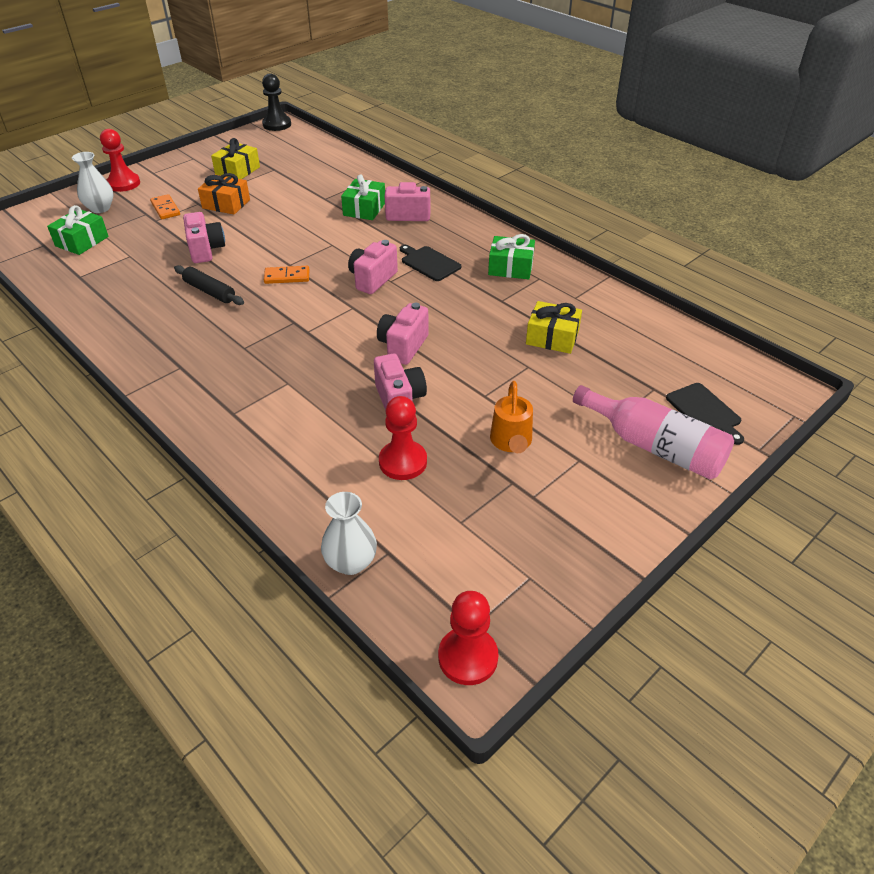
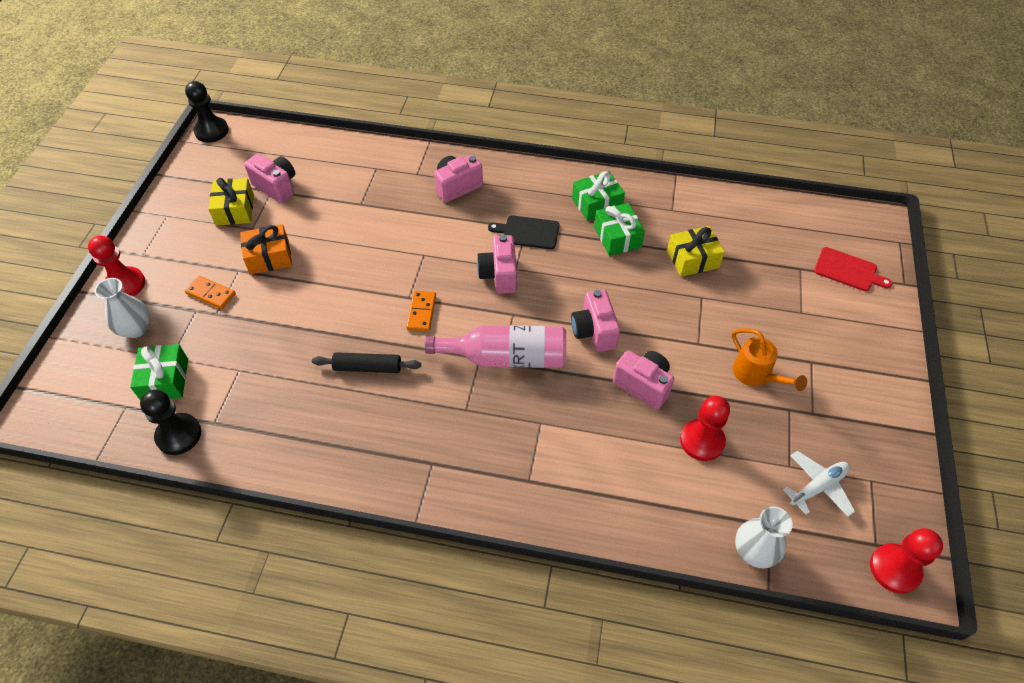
camera: 35 degrees left, 10 degrees up
(52, 273) = (179, 435): none -> black pawn
(206, 250) = (311, 322): pink camera -> pink camera (276, 187)
(287, 277) = (421, 312): orange domino -> orange domino turned 45 degrees counterclockwise
(364, 209) = (411, 199): green gift -> green gift (617, 237)
(469, 552) = (818, 487): none -> white plane
(654, 446) = (845, 320): pink bottle -> pink bottle (506, 357)
(705, 412) = (848, 270): black cutting board -> red cutting board

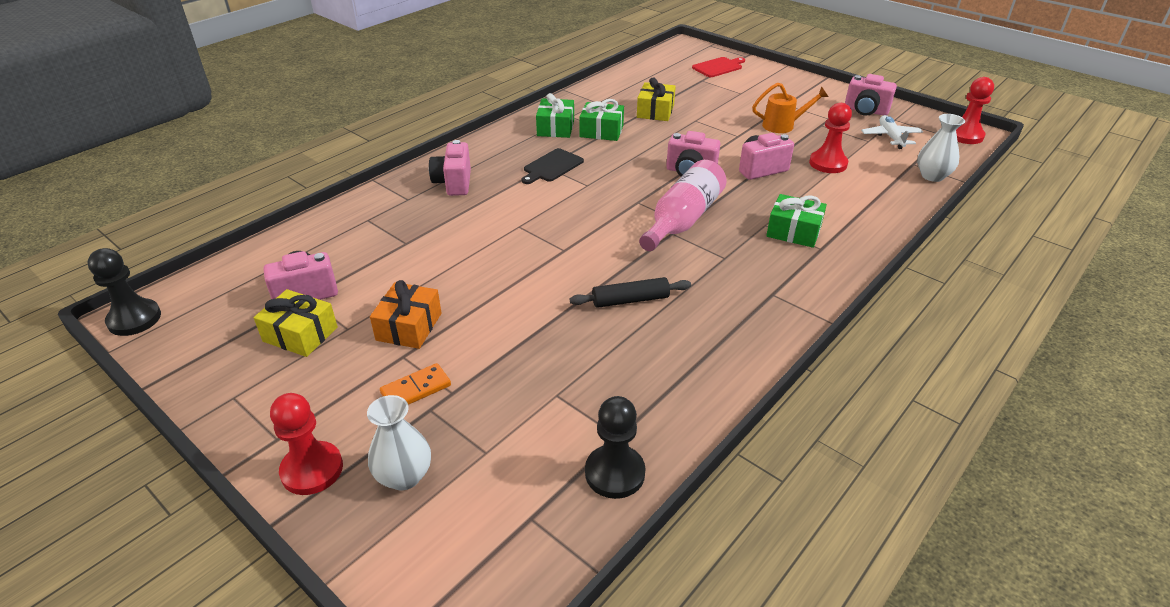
camera: 60 degrees left, 15 degrees down
(165, 380) = (517, 466): green gift -> green gift (793, 231)
(367, 367) = (630, 300): black rolling pin -> black rolling pin turned 45 degrees clockwise
(421, 312) = (590, 248): orange domino -> none
(499, 275) = (586, 195): pink camera -> pink camera (865, 111)

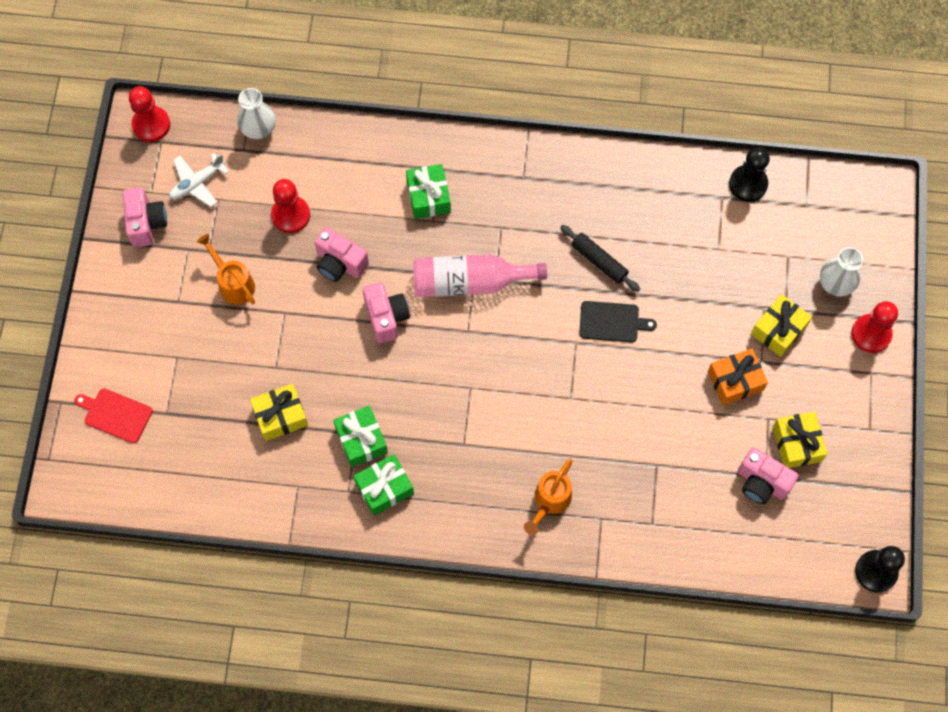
camera: 125 degrees left, 30 degrees up
(416, 389) = (778, 330): orange domino -> yellow gift
(453, 183) = (550, 501): pink camera -> orange watering can
(551, 166) = (461, 439): black cutting board -> black cutting board (612, 322)

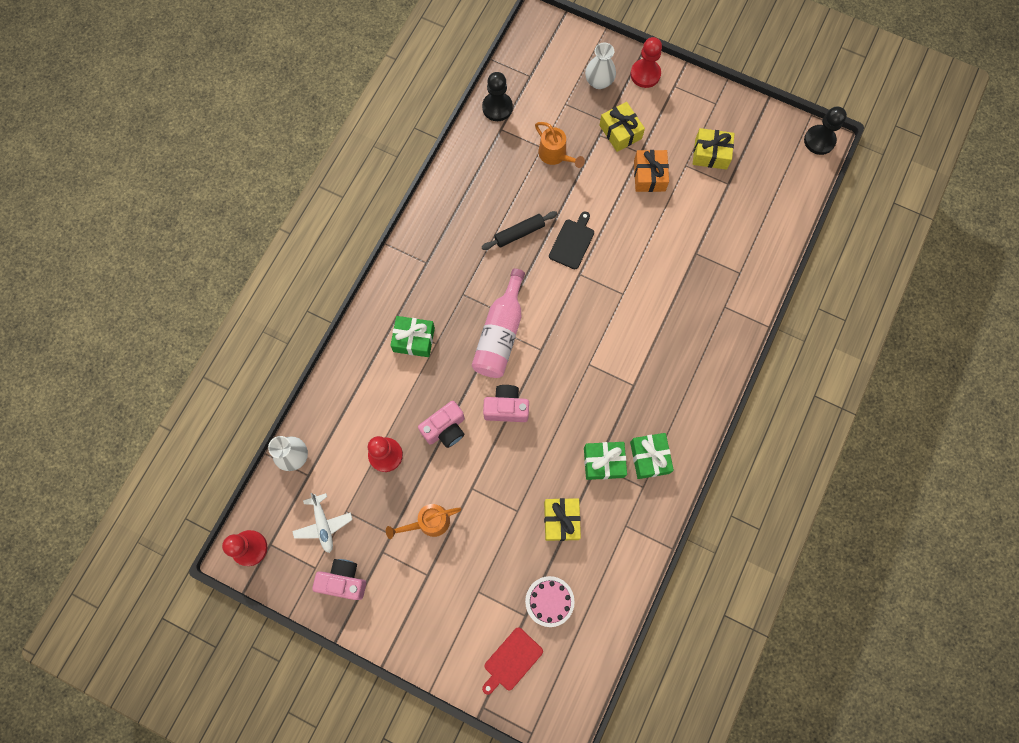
camera: 70 degrees left, 5 degrees up
(189, 432) = (549, 601): none -> pink cake
(550, 501) = (699, 338): orange watering can -> orange watering can (555, 155)
(761, 483) = (732, 188): pink camera -> none

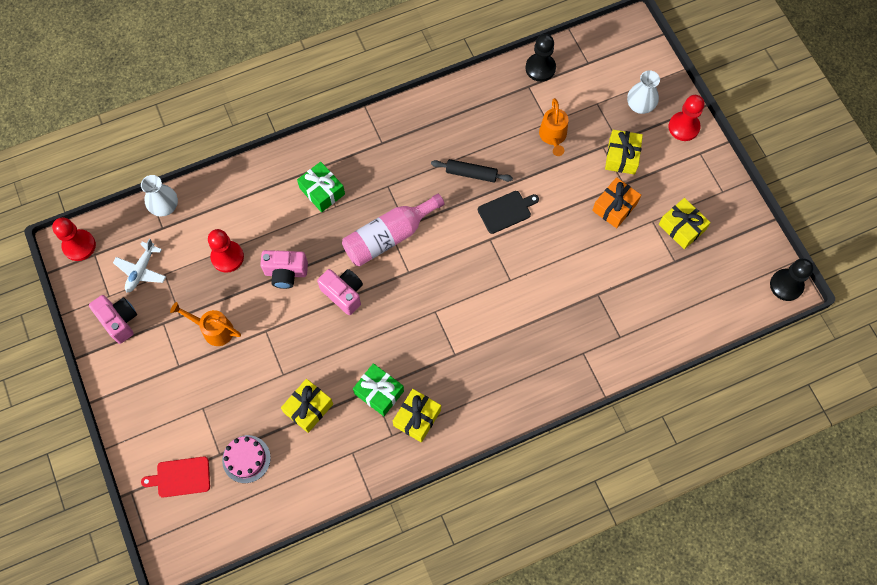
camera: 40 degrees right, 5 degrees down
(649, 457) = (417, 418): green gift -> yellow gift

